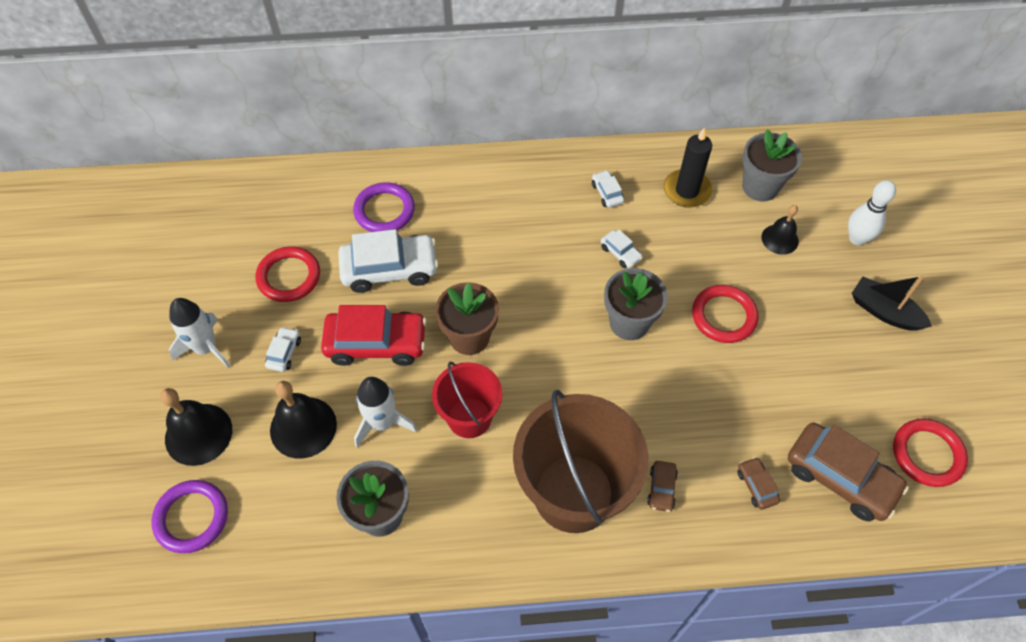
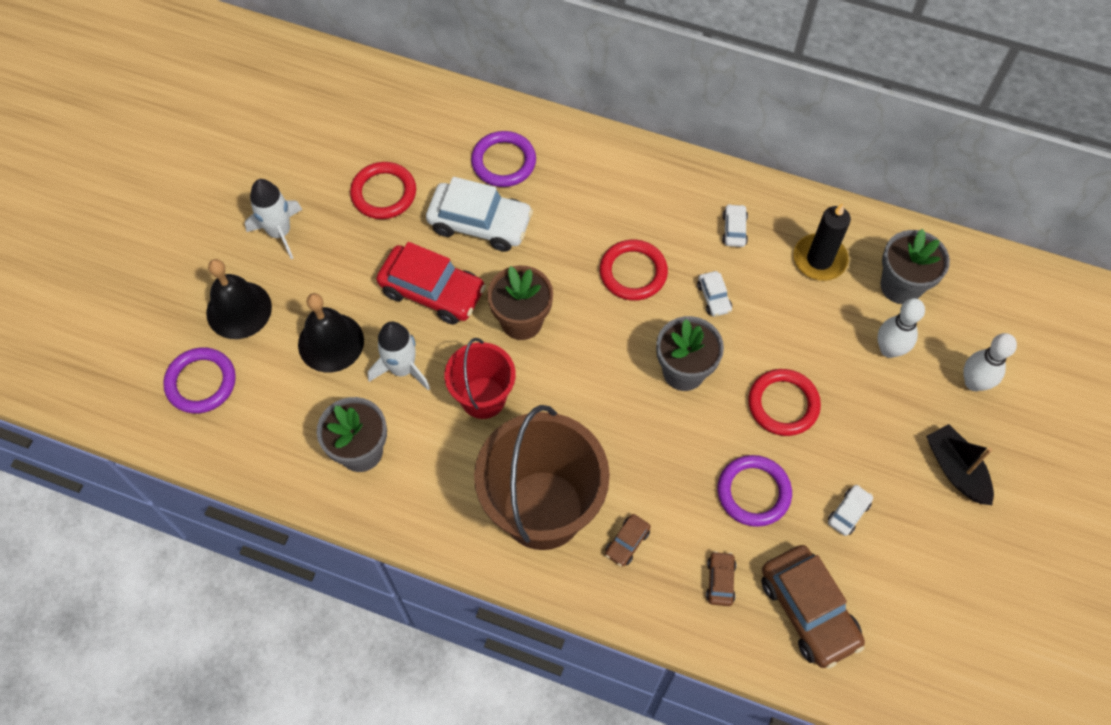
camera: 25 degrees right, 5 degrees up
(284, 353) = (346, 265): white car -> white car (848, 512)
(741, 398) = (753, 492): none -> purple ring
(780, 239) = (889, 349): black bell -> white bowling pin
(927, 454) = (912, 628): red ring -> red ring (633, 272)

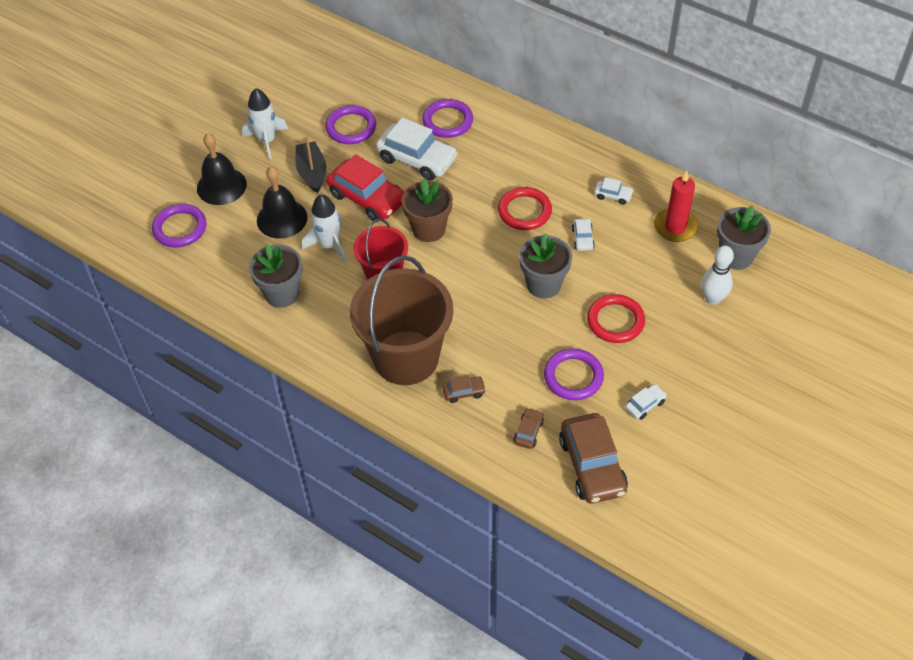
camera: 15 degrees right, 10 degrees down
(384, 193) = (351, 127): red ring -> purple ring
(627, 542) = (464, 392): brown car -> brown car turned 150 degrees counterclockwise
(734, 229) = (613, 195): white car -> white car turned 90 degrees clockwise
(819, 259) = (675, 227): black candle -> red candle
(956, 470) = (742, 391): black boat -> black boat (312, 172)
(974, 383) = (775, 334): white bowling pin -> none

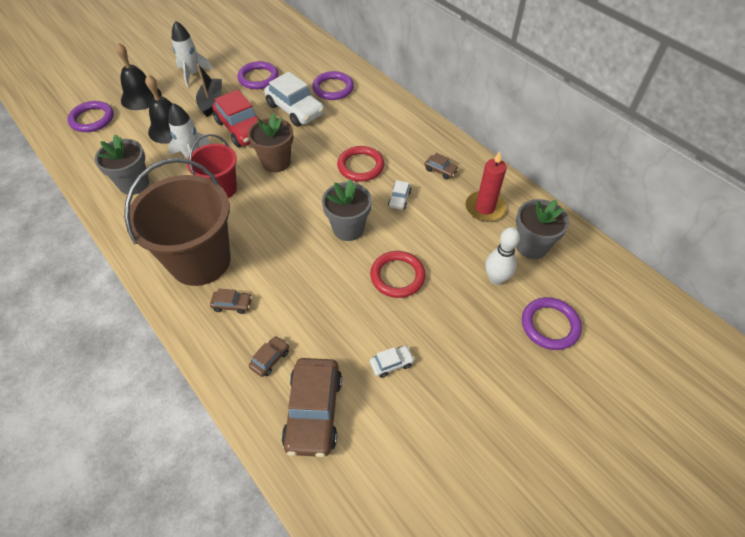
camera: 15 degrees right, 0 degrees up
(573, 376) = (336, 317): purple ring -> purple ring (550, 325)
(613, 195) = (440, 170): white car -> brown car

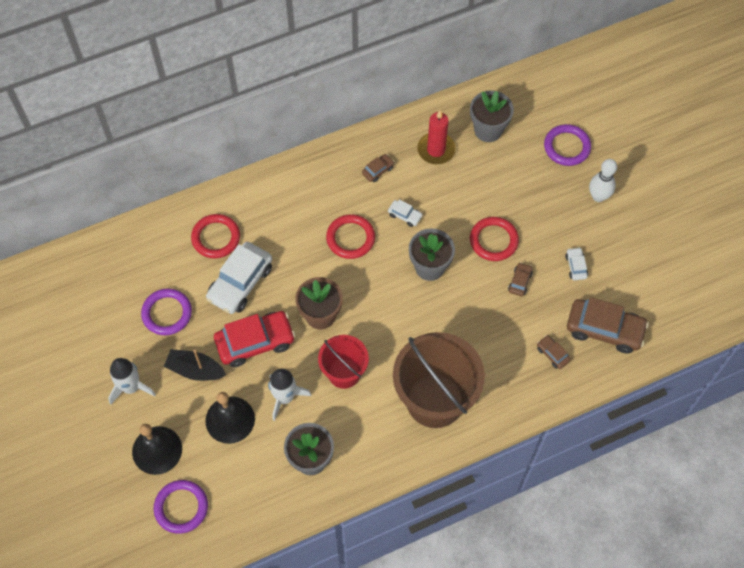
camera: 75 degrees left, 10 degrees up
(232, 304) = (491, 377): brown car -> brown car (520, 282)
(295, 109) = (240, 283): white car -> white car turned 150 degrees clockwise
(333, 88) = (216, 238): purple ring -> red ring
(496, 279) = (514, 168): white bowling pin -> white bowling pin (598, 196)

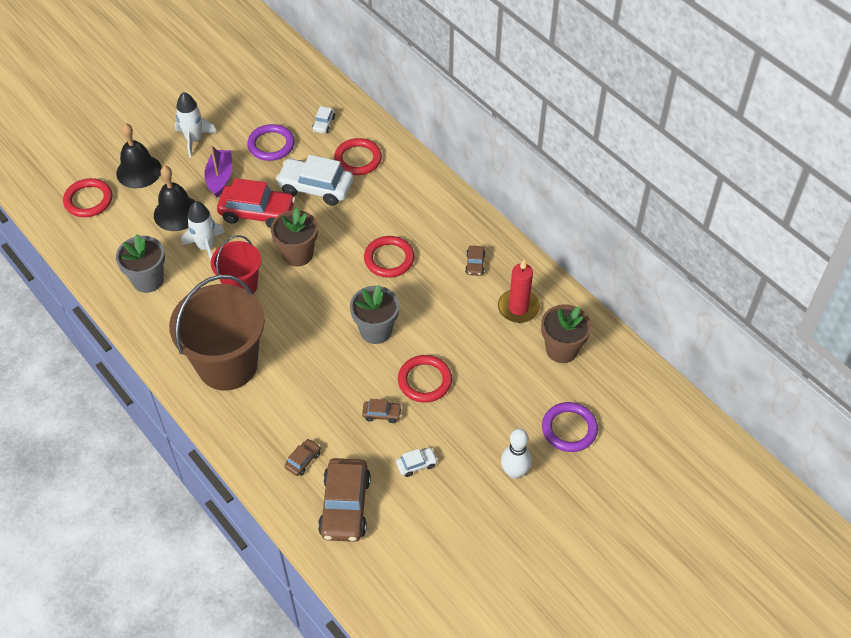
camera: 75 degrees right, 10 degrees down
(181, 507) = (88, 200): purple ring -> red ring
(195, 370) = (220, 178): black boat -> purple boat
(255, 342) = (257, 212): red car -> red car turned 45 degrees counterclockwise
(378, 170) = (475, 264): brown car -> brown car turned 60 degrees clockwise
(405, 215) = (429, 297): white car -> white car (323, 124)
(488, 130) = (562, 349): grey flower pot -> brown flower pot

